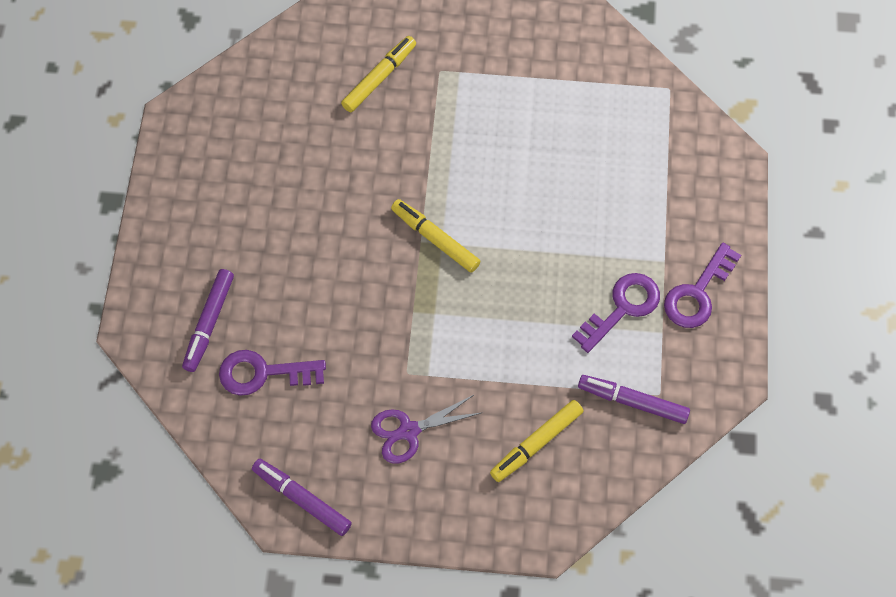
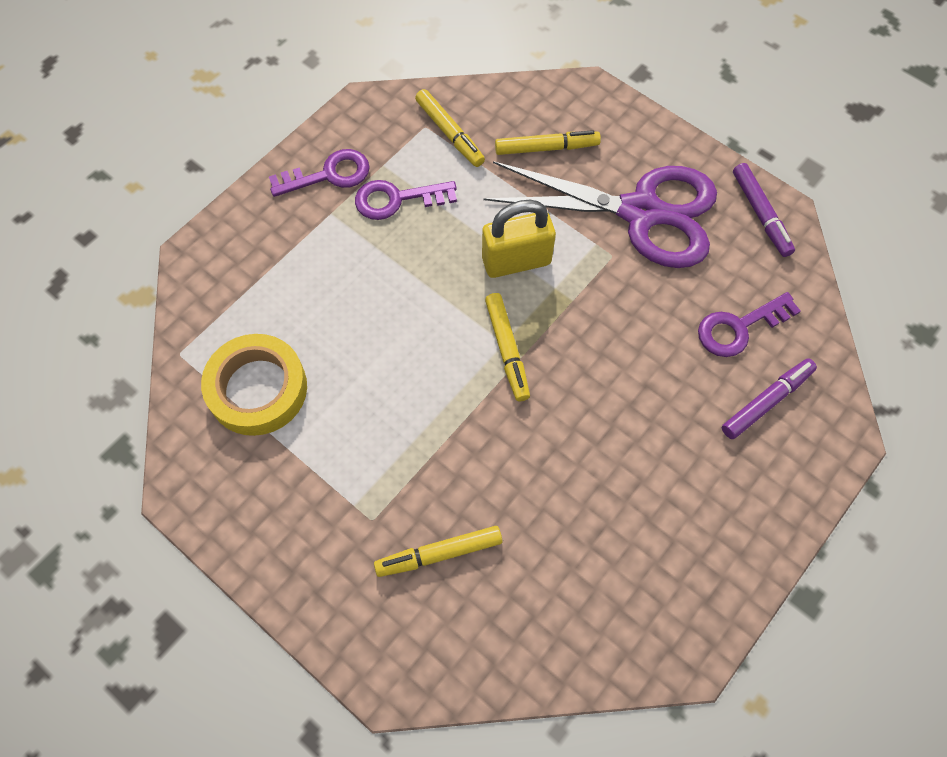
camera: 145 degrees left, 0 degrees up
(263, 373) = (739, 328): purple key -> purple key turned 120 degrees clockwise
(408, 431) = (641, 212): purple scissors -> purple scissors, size x2.19
(482, 316) = (516, 261): none -> yellow padlock
(591, 100) = (257, 389): none -> yellow tape
(632, 401) = (449, 133): purple marker -> yellow marker

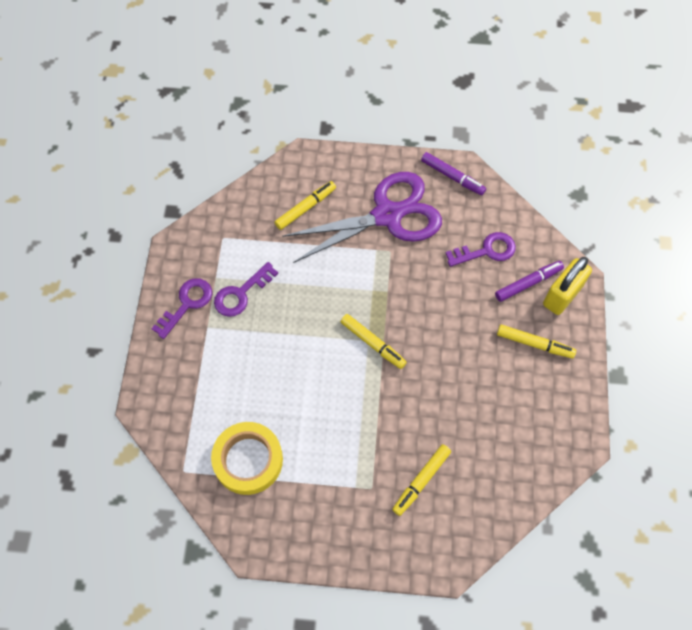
camera: 35 degrees left, 0 degrees up
(449, 133) = (241, 233): yellow marker -> yellow marker (534, 344)
(516, 261) = (339, 288): yellow padlock -> yellow padlock (562, 295)
(739, 328) = (486, 250): purple key -> purple key turned 135 degrees counterclockwise
(766, 401) = (528, 283): purple marker -> purple marker turned 45 degrees clockwise

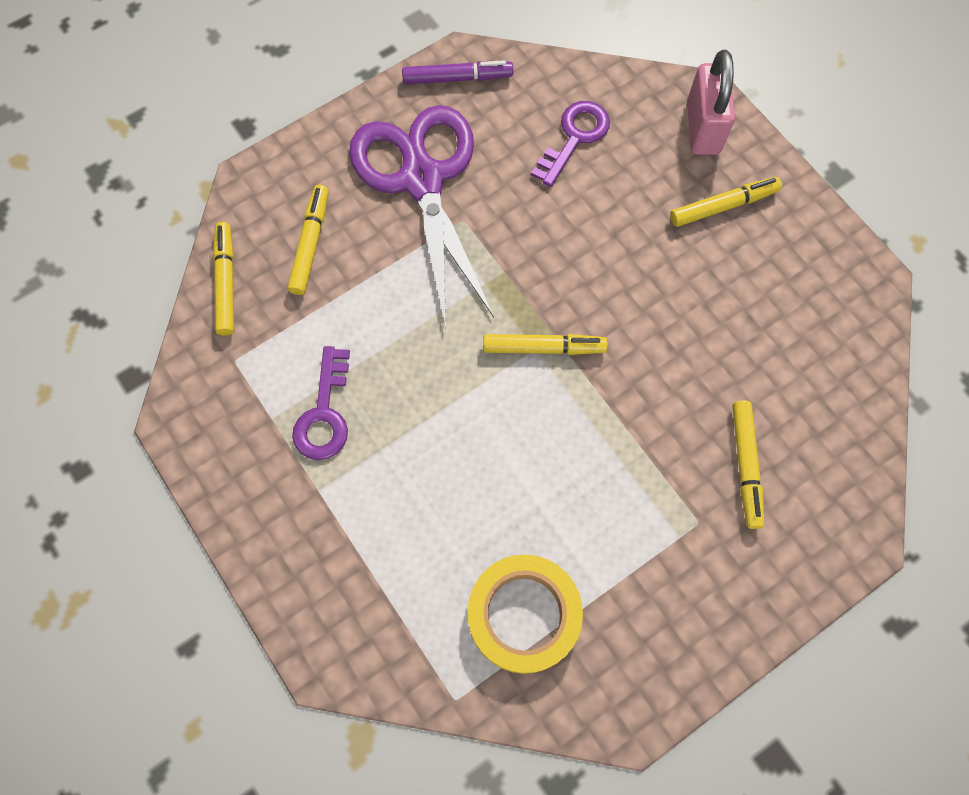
camera: 40 degrees left, 5 degrees up
(187, 304) = (263, 482): purple key -> none
(251, 198) = (226, 282): none -> yellow marker
(388, 215) = (421, 179): purple scissors -> purple scissors turned 45 degrees counterclockwise
(528, 283) = (654, 141): purple marker -> none
(562, 295) = (703, 128): yellow padlock -> pink padlock

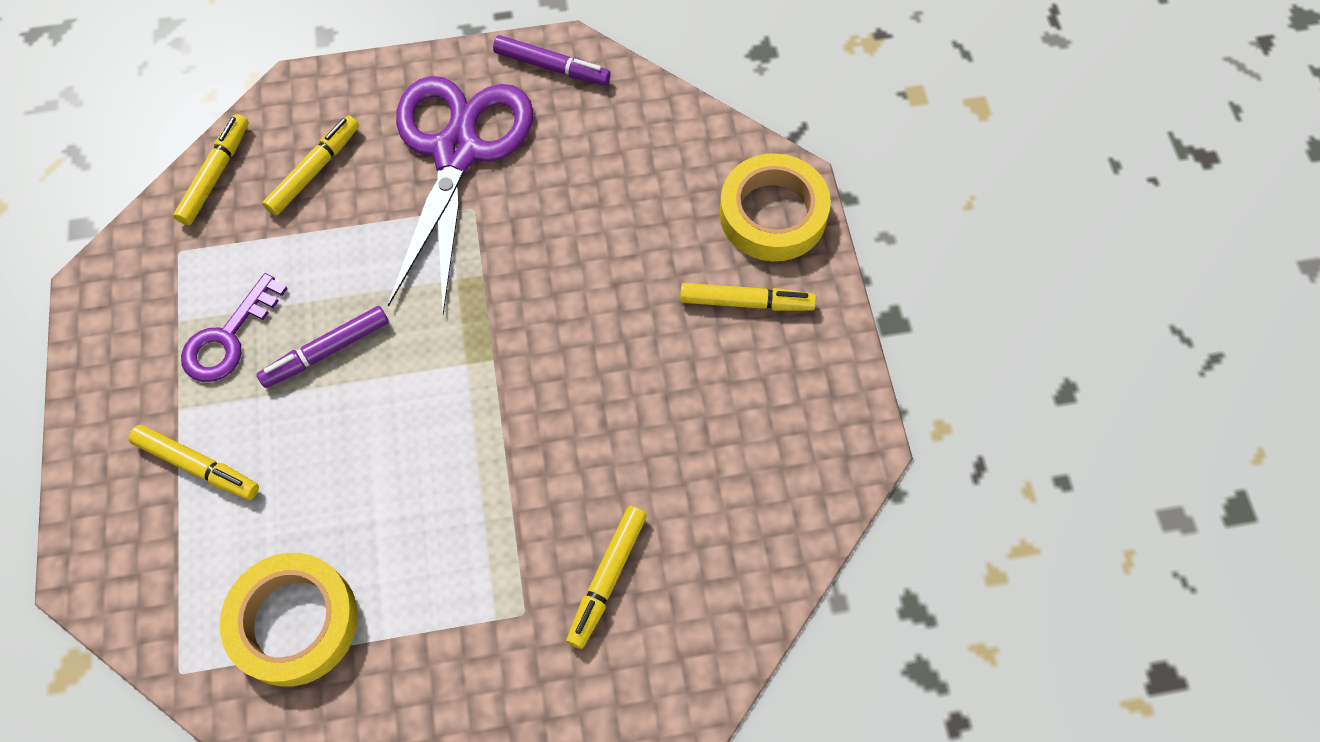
camera: 25 degrees right, 5 degrees down
(414, 388) = (326, 351): none -> purple marker
(543, 348) = (475, 367): yellow marker -> yellow marker (197, 466)
(574, 138) = (633, 171): purple key -> none
(703, 128) = (773, 214): pink padlock -> yellow tape

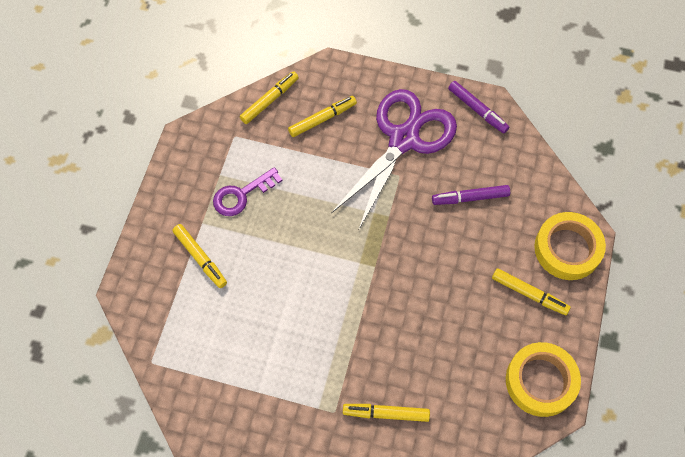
camera: 25 degrees right, 0 degrees up
(294, 622) = (217, 362): yellow tape -> yellow tape (540, 381)
(326, 351) = (289, 224): purple marker -> purple marker (470, 198)
(607, 578) = (386, 413): yellow marker -> yellow marker turned 45 degrees clockwise

